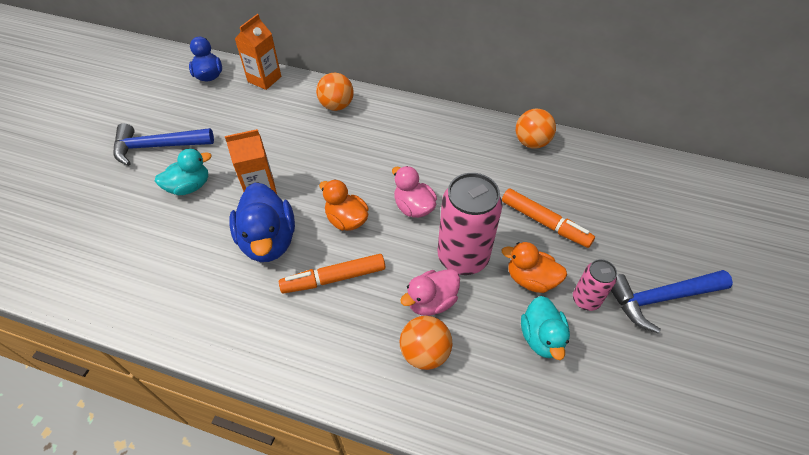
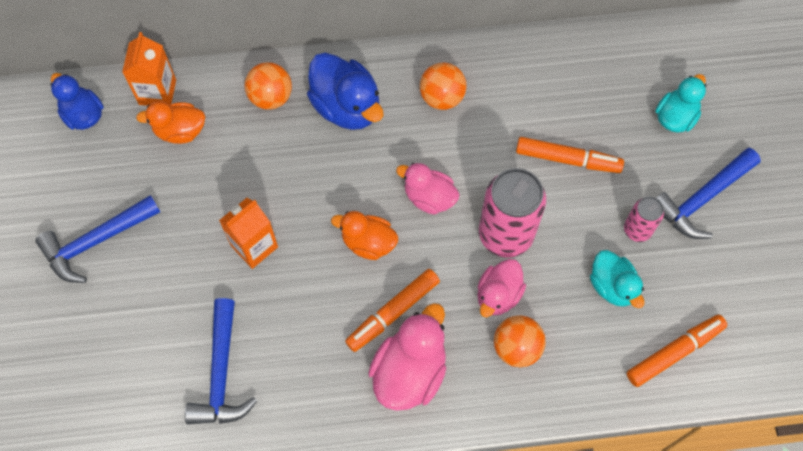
camera: 25 degrees left, 15 degrees up
(172, 266) = (221, 373): none -> blue hammer
(190, 186) = (172, 276): turquoise duck -> turquoise duck (675, 117)
(268, 241) = (302, 301): blue duck -> blue duck (346, 106)
(319, 331) = (409, 371): none -> pink duck
(530, 279) = (579, 230): orange duck -> orange duck (180, 131)
(531, 142) = (514, 60): orange ball -> orange ball (442, 97)
(580, 426) = (674, 352): none -> orange marker

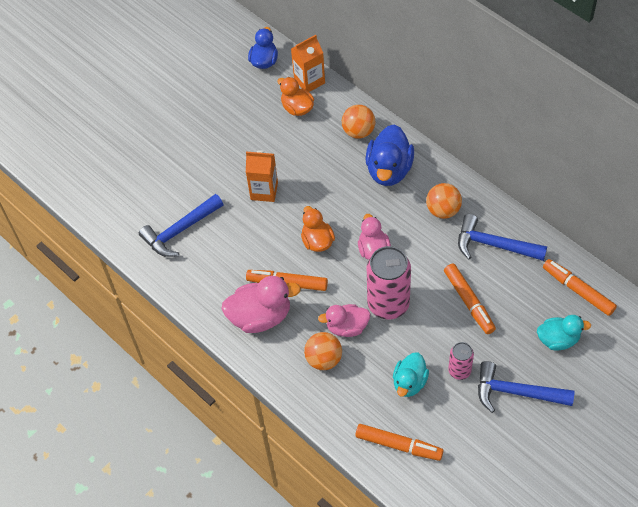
camera: 55 degrees right, 10 degrees down
(96, 241) = (200, 122): blue hammer -> blue hammer (494, 245)
(637, 57) = (578, 290): none -> orange marker

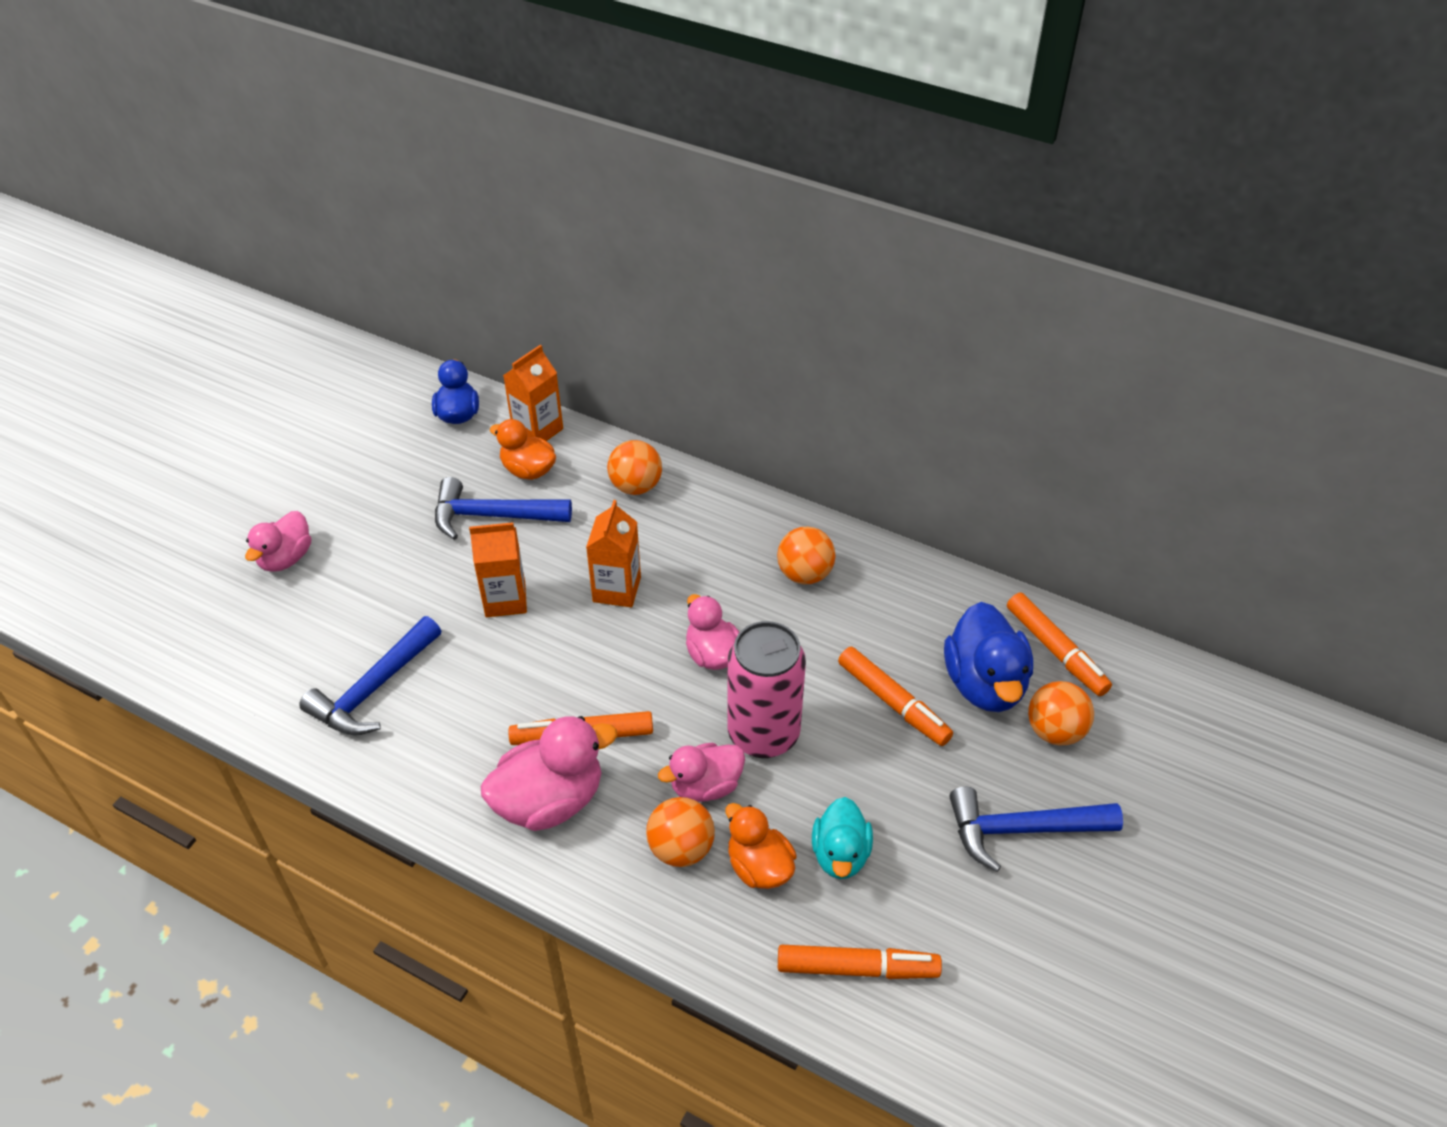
camera: 20 degrees left, 10 degrees down
(147, 139) = (285, 558): none -> pink duck
(317, 241) = (615, 659): orange duck -> orange duck (759, 866)
(329, 197) = (617, 589): none -> orange carton
(389, 170) = (701, 532): blue duck -> blue duck (984, 684)
(459, 371) = (916, 816): pink can -> none
(494, 245) = (902, 609): blue hammer -> blue hammer (493, 516)
(558, 339) = (1055, 731): turquoise duck -> orange ball
(578, 290) = (1055, 650): orange marker -> orange marker turned 150 degrees counterclockwise

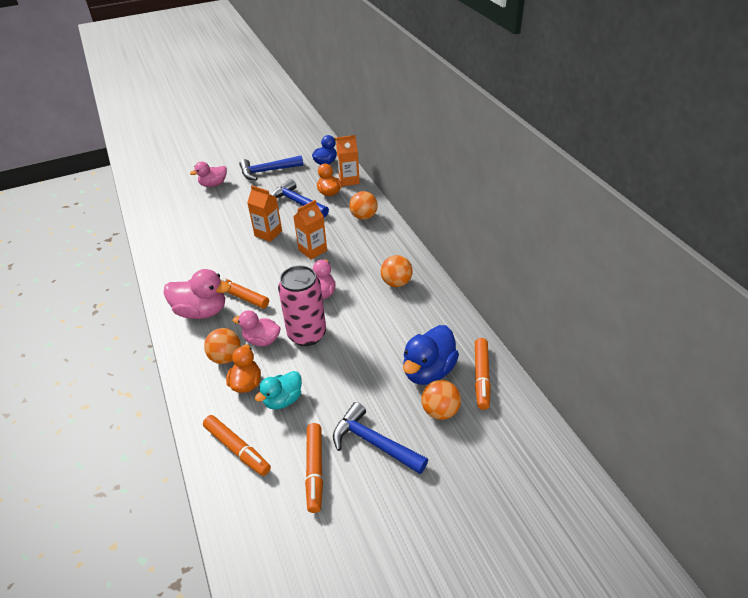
camera: 40 degrees right, 5 degrees down
(373, 689) = (190, 240): blue hammer -> blue hammer (267, 171)
(893, 702) = (376, 354): orange marker -> orange marker (315, 470)

